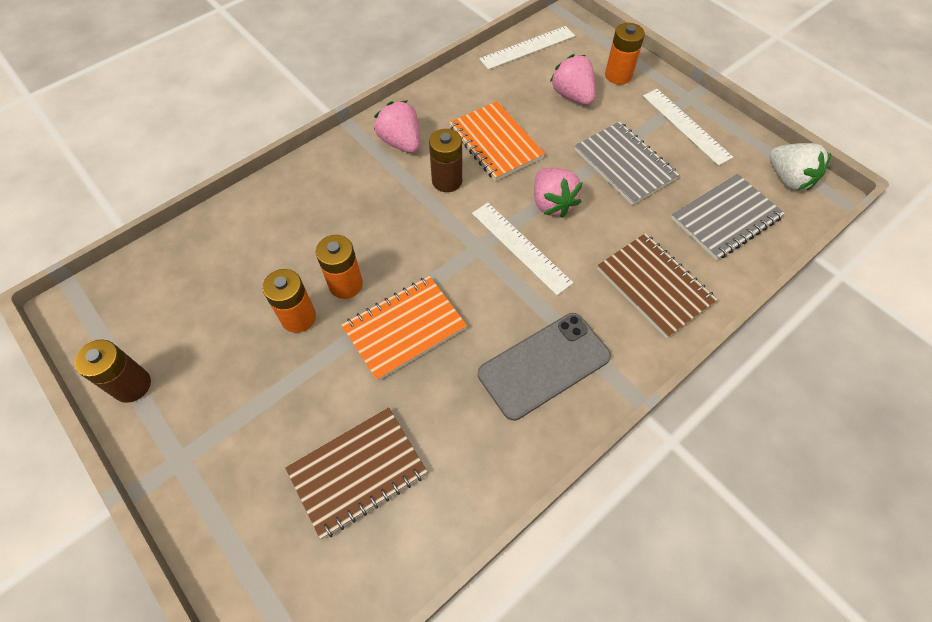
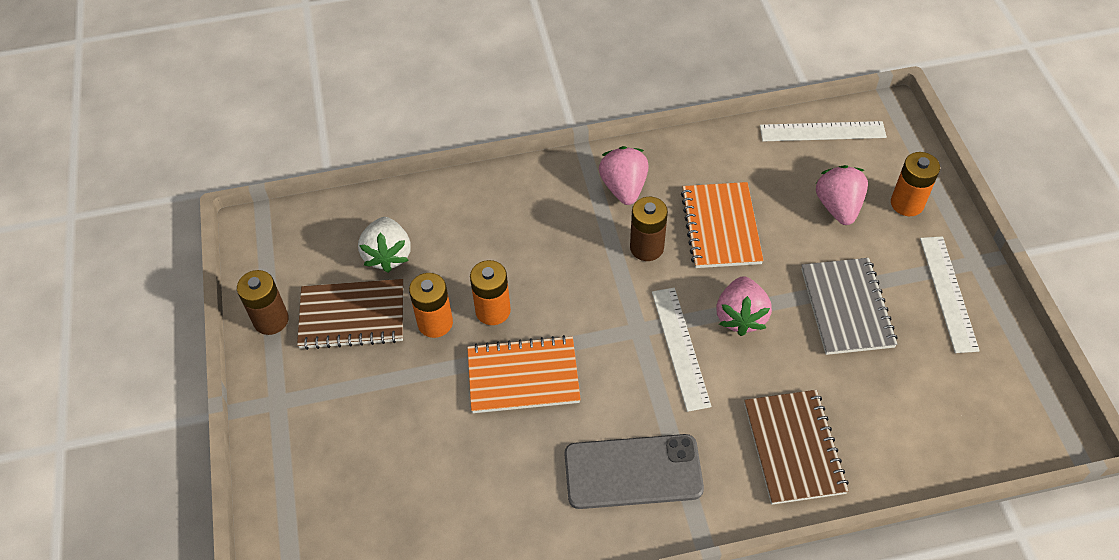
camera: 30 degrees right, 5 degrees down
(357, 472) = (413, 484): brown notebook -> brown notebook (352, 316)
(725, 218) = (922, 414): grey notebook -> none
(788, 179) = (1029, 403): white strawberry -> white strawberry (388, 255)

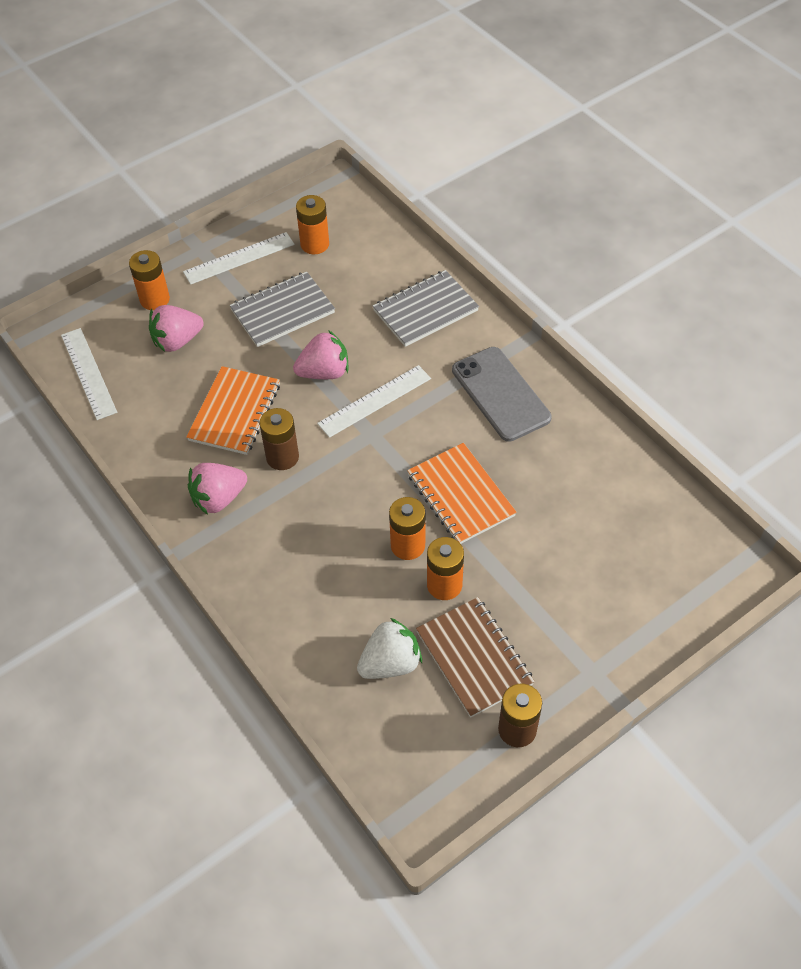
camera: 115 degrees left, 0 degrees up
(720, 227) = (235, 412): orange notebook -> orange notebook turned 45 degrees counterclockwise
(794, 448) = (425, 310): brown notebook -> grey notebook
(948, 374) = (314, 244): none -> orange battery

